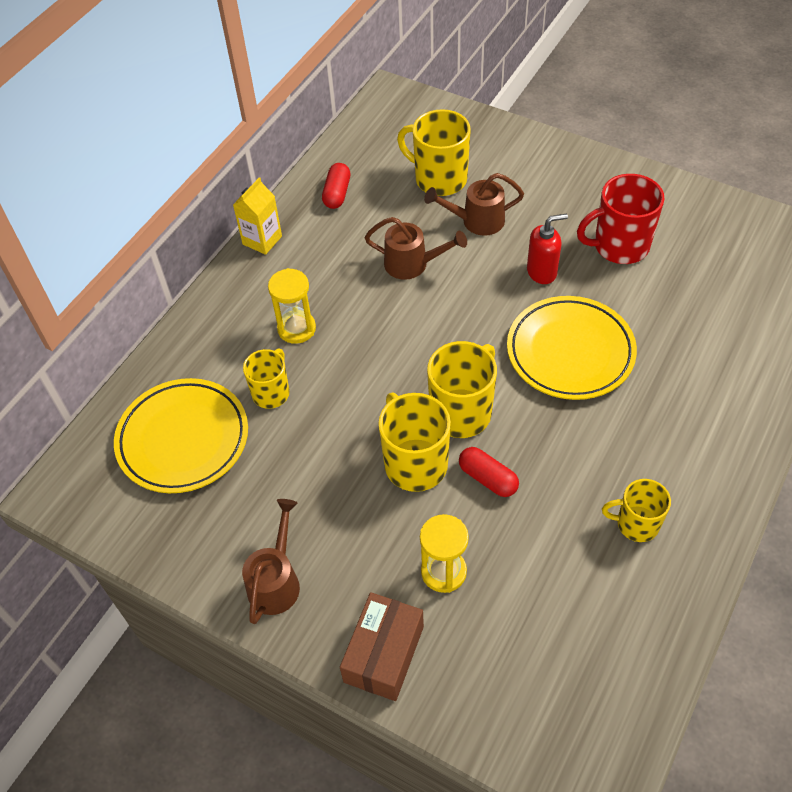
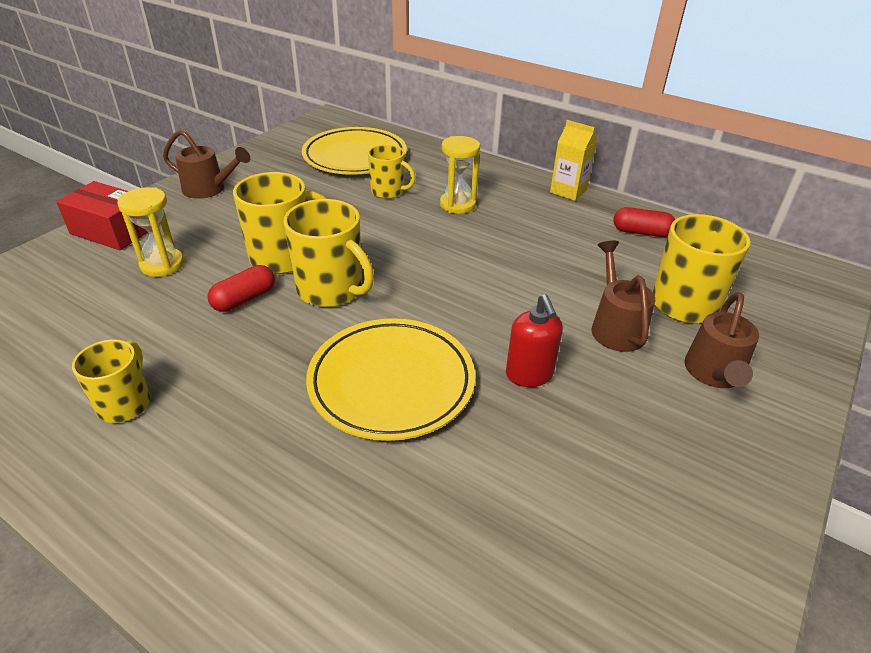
camera: 90 degrees right, 15 degrees down
(384, 654) = (112, 231): brown box -> red box
(413, 264) = (540, 274): brown watering can -> brown watering can (714, 374)
(619, 246) = (584, 467): red mug -> none

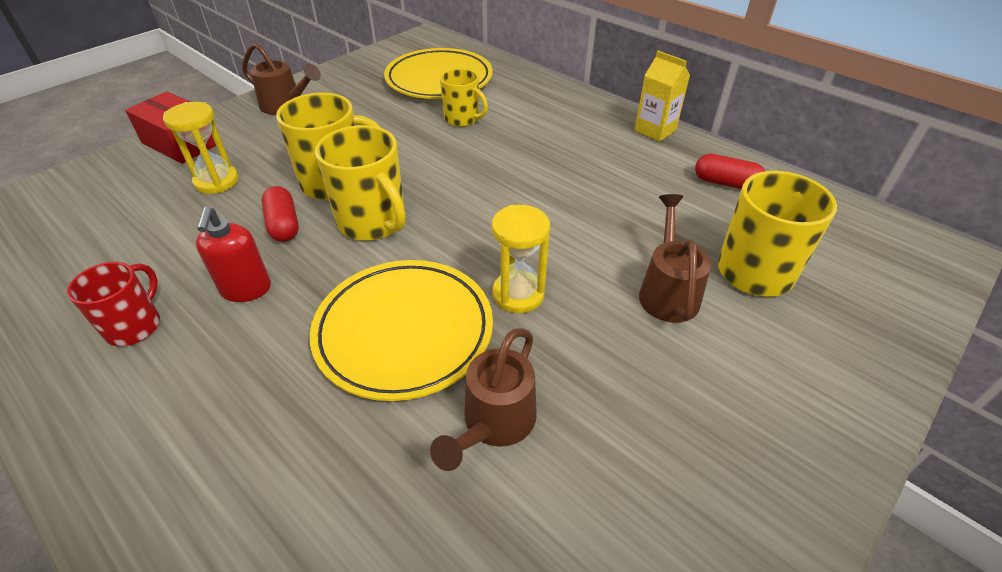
camera: 10 degrees right, 5 degrees up
(125, 403) = (135, 326): yellow mug -> red mug
(244, 299) = (283, 225): red capsule -> red capsule turned 75 degrees counterclockwise
(457, 205) = (530, 138): yellow hourglass -> yellow hourglass (518, 294)
(529, 375) = (555, 338): red soap dispenser -> red soap dispenser (246, 289)
(714, 374) = (769, 361): brown watering can -> brown watering can (493, 424)

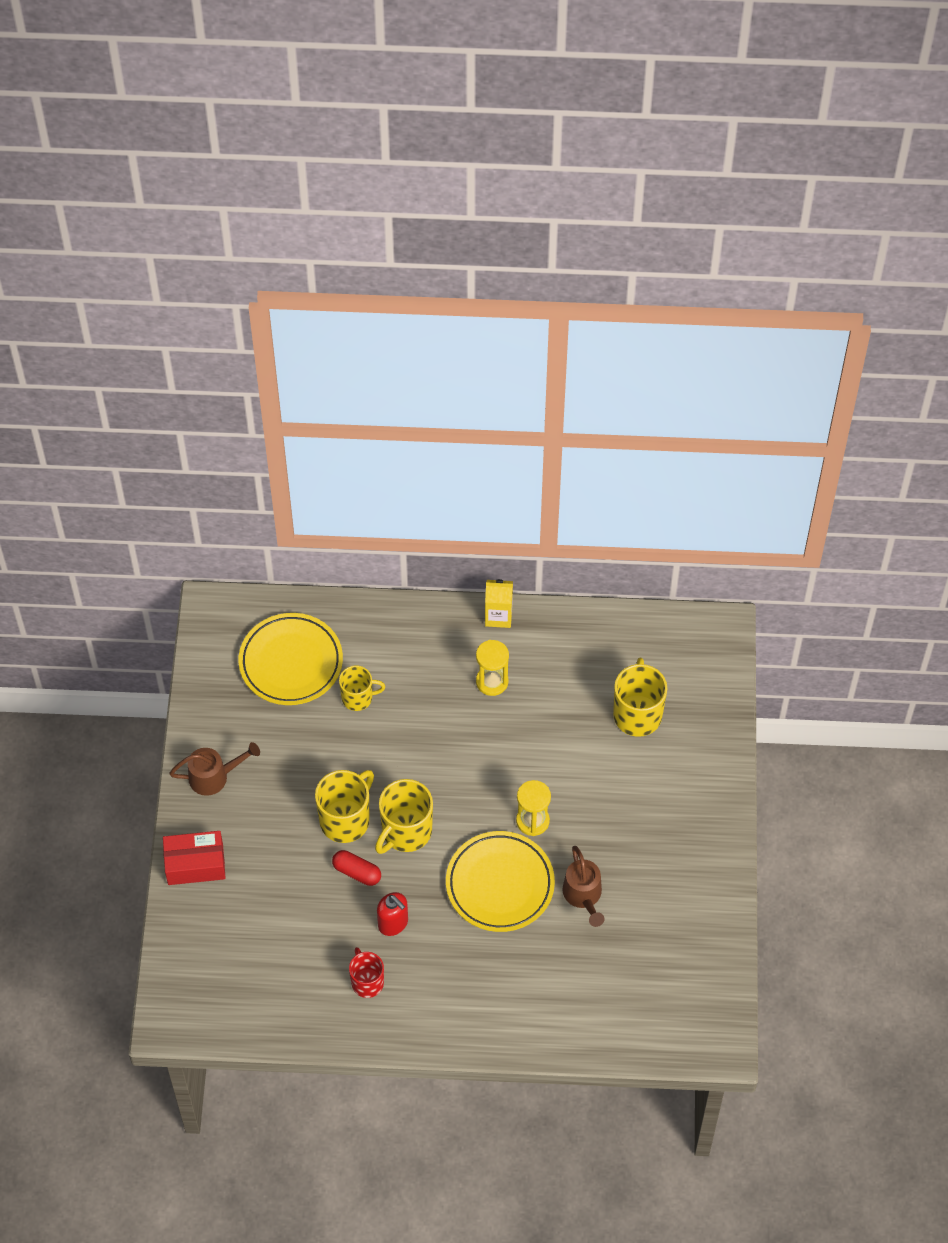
camera: 40 degrees left, 15 degrees up
(217, 181) = (270, 874): yellow hourglass -> yellow hourglass (492, 681)
(373, 222) = (405, 832): yellow mug -> yellow mug turned 120 degrees clockwise
(667, 291) = (603, 762): brown watering can -> none
(725, 183) = (578, 645): red capsule -> none

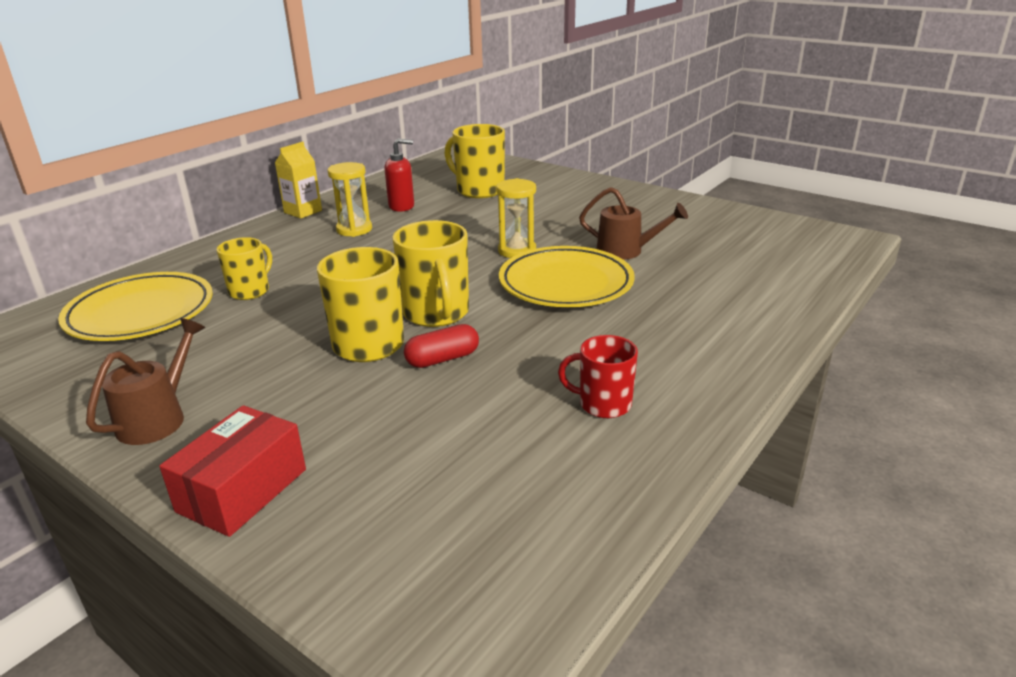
camera: 55 degrees left, 30 degrees down
(393, 923) = (540, 357): red soap dispenser -> red soap dispenser (402, 206)

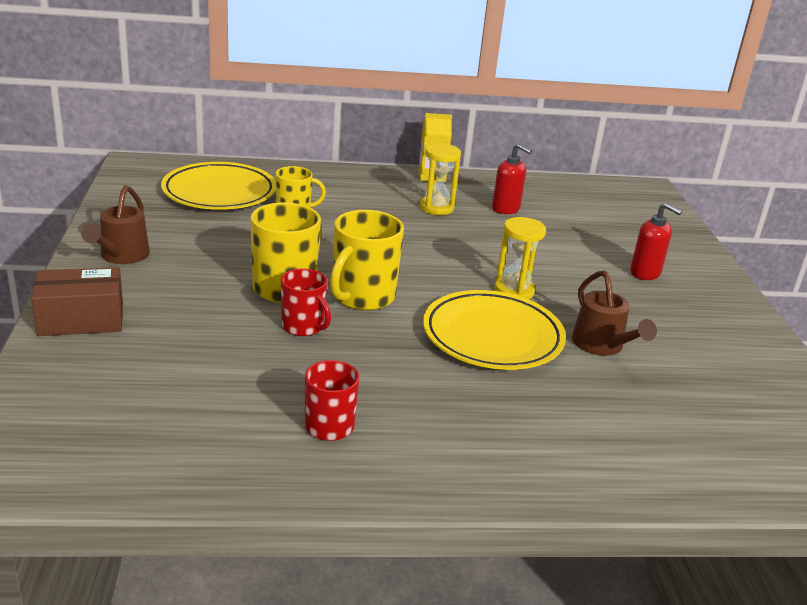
camera: 45 degrees right, 0 degrees up
(158, 417) = (121, 256): brown watering can -> brown watering can turned 120 degrees clockwise
(242, 490) = (81, 319): red box -> brown box
(442, 359) = (303, 326): red capsule -> red mug
(479, 190) = (595, 228): yellow mug -> none
(559, 200) = (645, 273): none -> red soap dispenser

